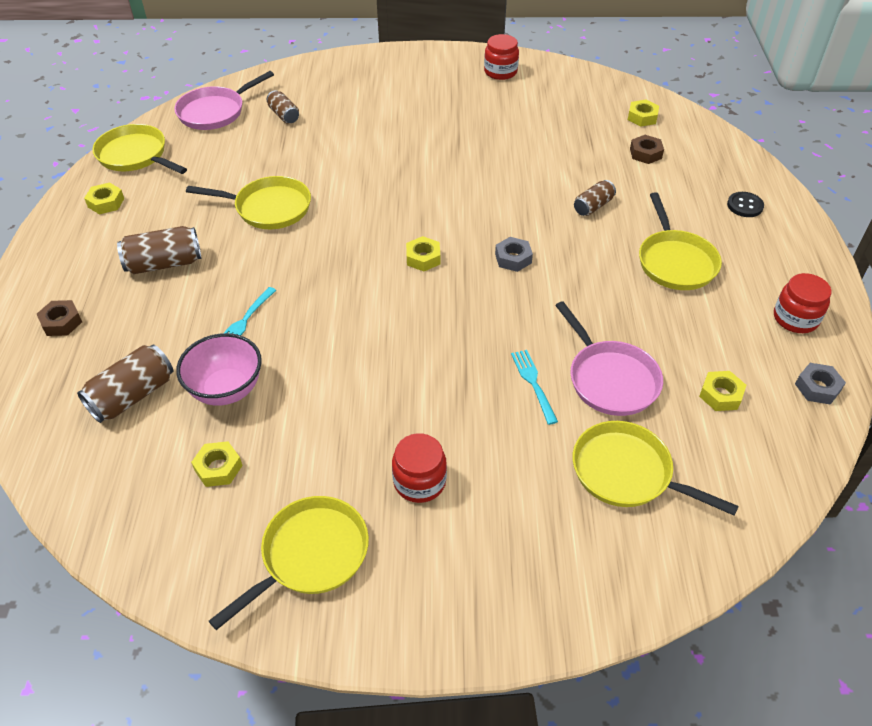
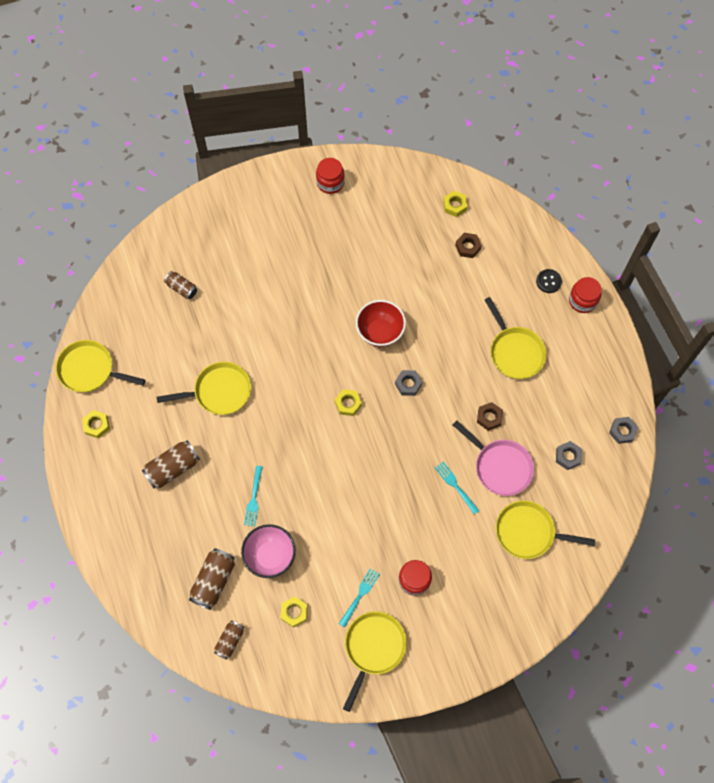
camera: 20 degrees left, 20 degrees up
(61, 322) = (132, 541): brown nut -> brown nut (489, 417)
(215, 112) = (125, 301): pink pan -> none
(326, 477) = (360, 596): none -> turquoise fork
(499, 202) = (380, 332): none -> red bowl
(593, 206) = (446, 315): brown can -> brown can (230, 641)
(720, 395) = (568, 456): yellow nut -> grey nut
(795, 318) = (600, 378): red jar -> red jar (582, 301)

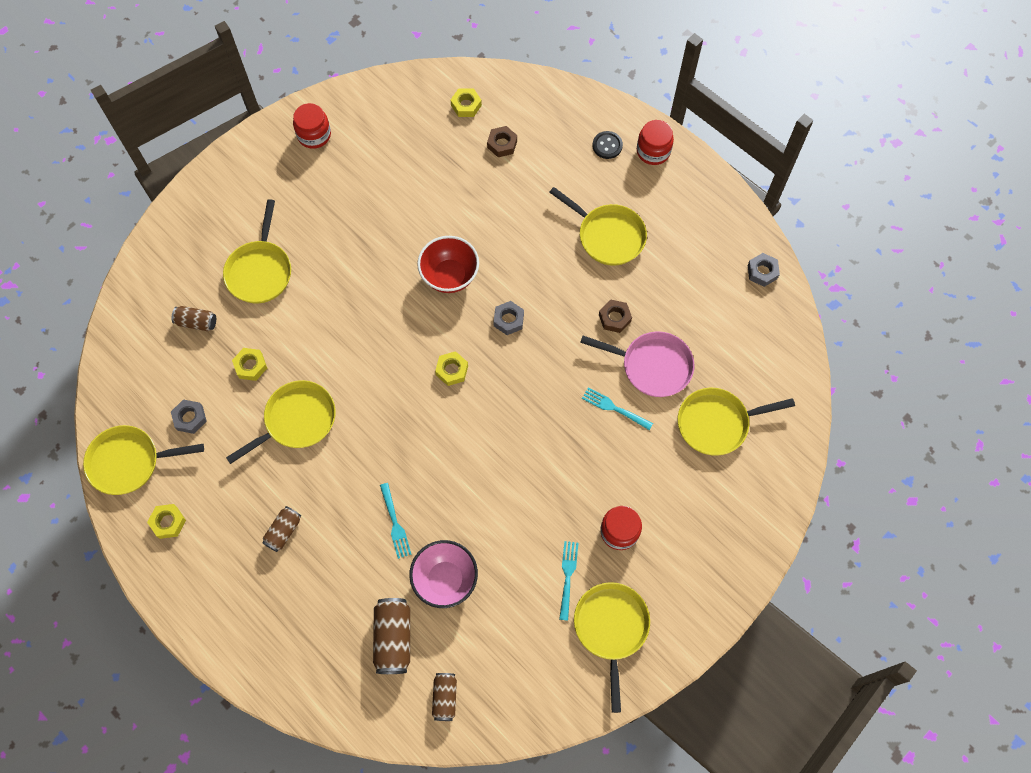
camera: 25 degrees left, 0 degrees up
(173, 468) = (283, 531): brown can -> brown can, size x0.62
(244, 269) = (260, 271): none -> yellow pan
(294, 612) = (503, 630): yellow nut -> yellow nut (250, 366)
(568, 456) = (718, 323): grey nut -> grey nut (190, 418)

